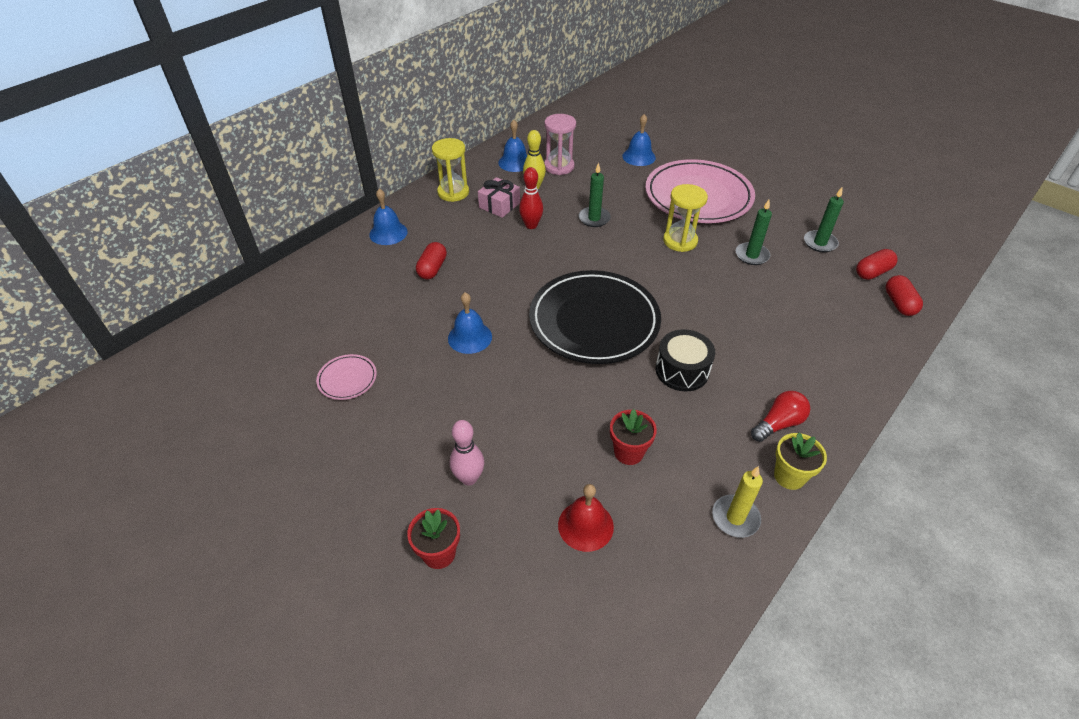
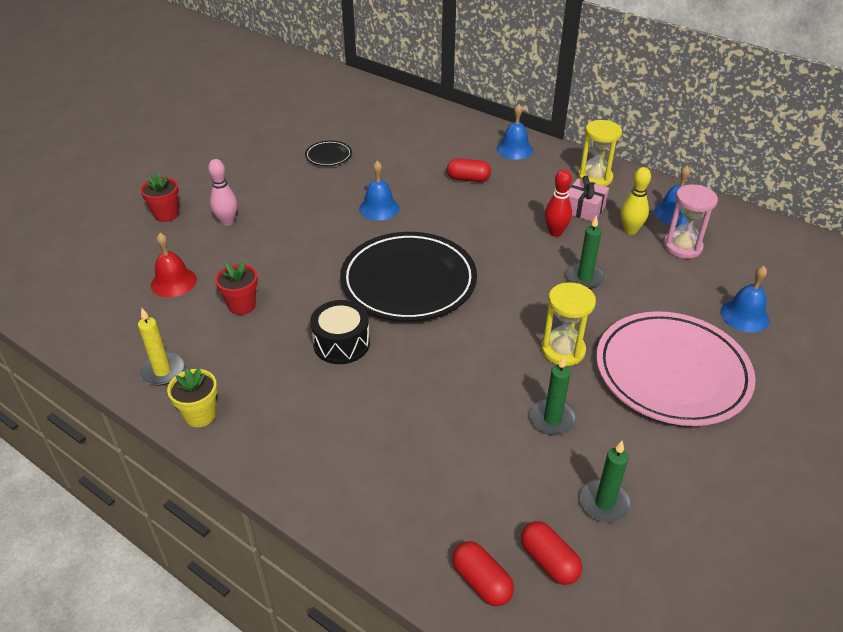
camera: 85 degrees right, 5 degrees down
(347, 379) = (328, 156): pink plate -> black plate
(778, 424) = (266, 414): red light bulb -> none
(899, 303) = (481, 582): red capsule -> red capsule turned 60 degrees clockwise

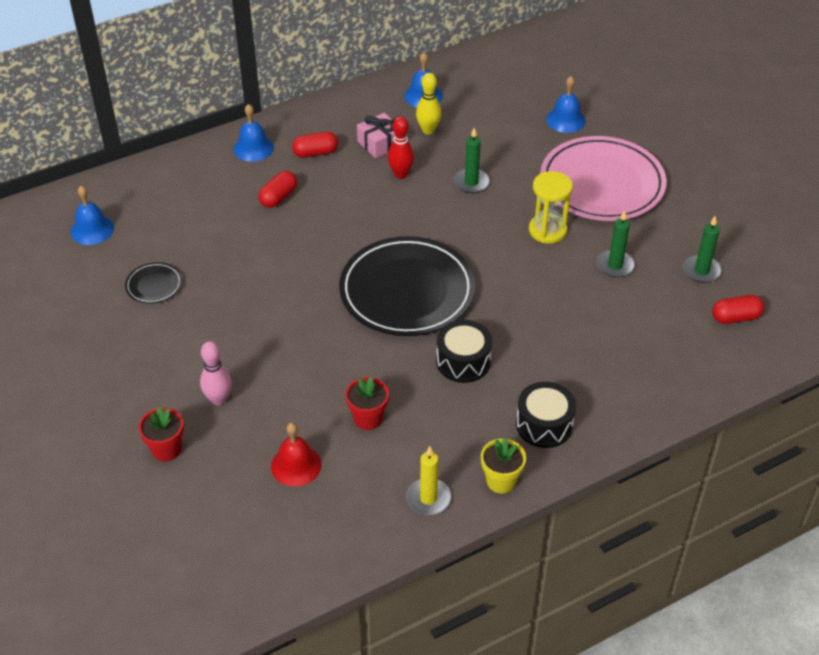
camera: 65 degrees left, 5 degrees up
(286, 426) = (544, 425): none -> black drum
(379, 208) = (280, 276): blue bell -> blue bell (92, 229)
(481, 582) = (738, 357): red capsule -> red capsule (315, 153)
(595, 178) = (340, 117): yellow hourglass -> none
(682, 247) = (468, 112): pink hourglass -> none

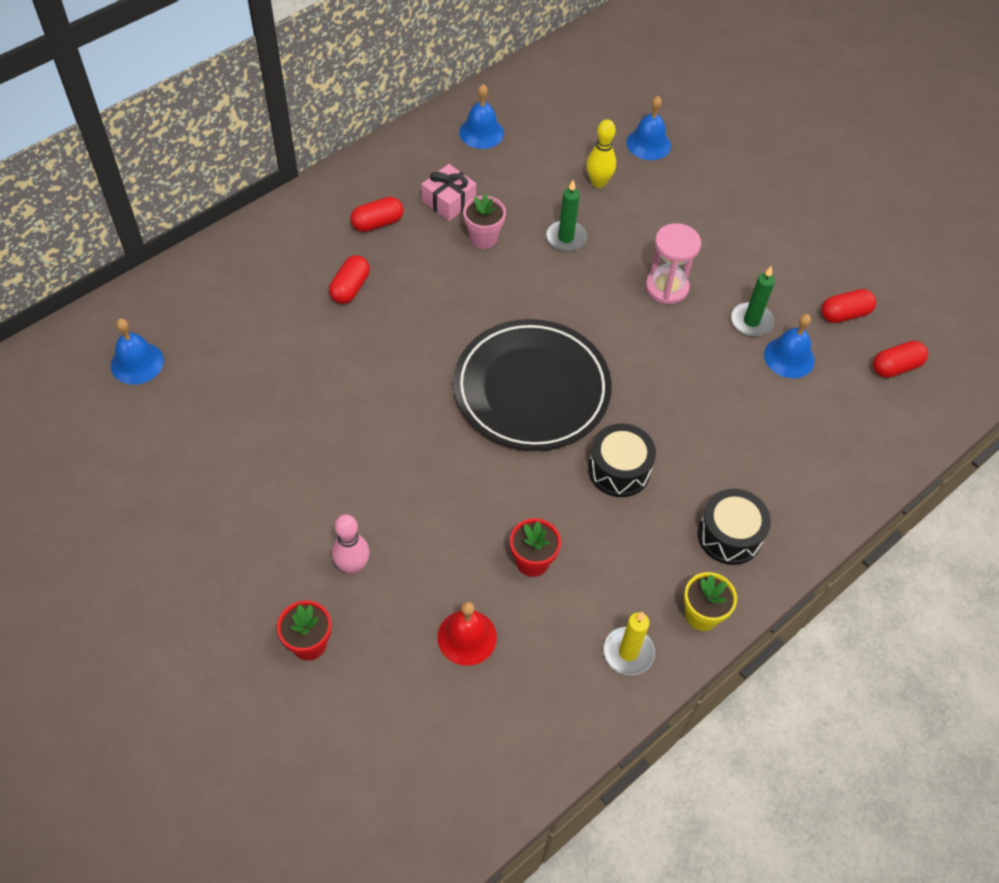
camera: 15 degrees left, 10 degrees up
(154, 285) = (233, 427): black plate -> none
(253, 148) = (302, 226): blue bell -> blue bell (789, 357)
(401, 174) = (483, 238): red bowling pin -> pink flower pot
(428, 130) = (499, 176): yellow bowling pin -> yellow bowling pin (598, 182)
(547, 230) = (666, 287): yellow hourglass -> pink hourglass
(602, 184) = (709, 220): pink plate -> none
(701, 271) = (844, 314): green candle -> red capsule

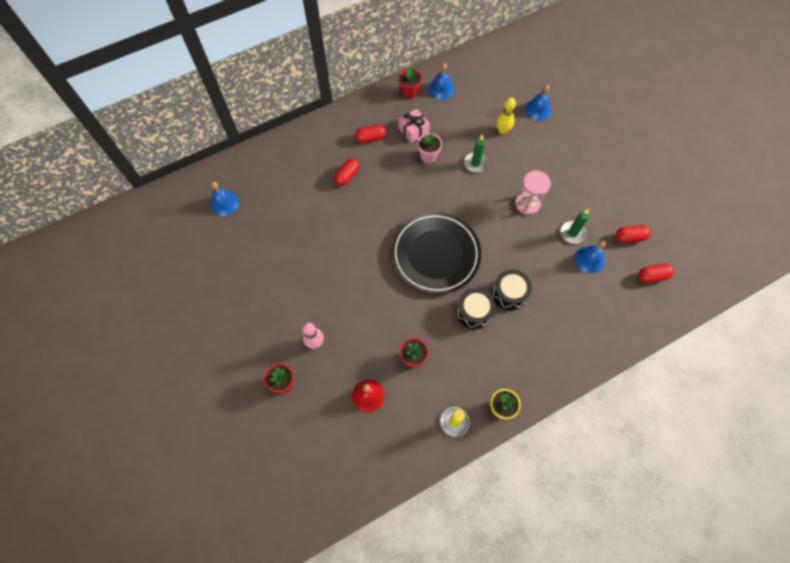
camera: 15 degrees right, 10 degrees up
(429, 145) = (409, 92): none -> red flower pot
(729, 535) = (528, 363): black drum -> black drum (509, 293)

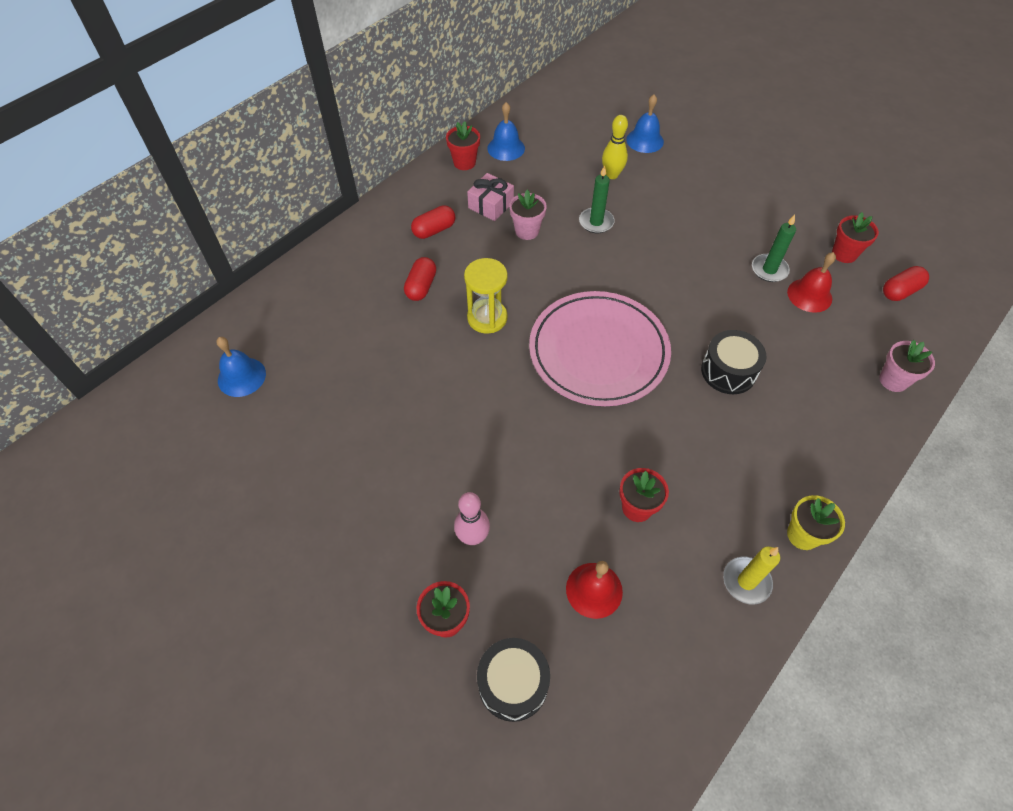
camera: 20 degrees left, 10 degrees down
(378, 210) = (487, 318): none -> yellow hourglass
(435, 254) = (598, 352): black plate -> pink plate
(474, 312) = (692, 412): black drum -> black drum (513, 683)
(527, 204) = (691, 251): pink hourglass -> none
(589, 259) = (809, 295): blue bell -> red bell
(611, 334) = (893, 380): none -> pink flower pot
(629, 237) = (844, 254): red capsule -> red flower pot

